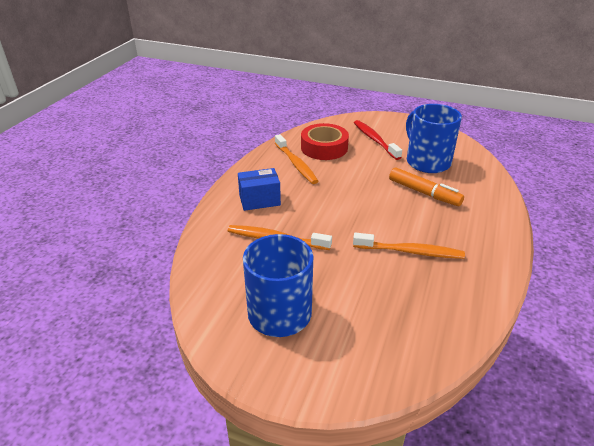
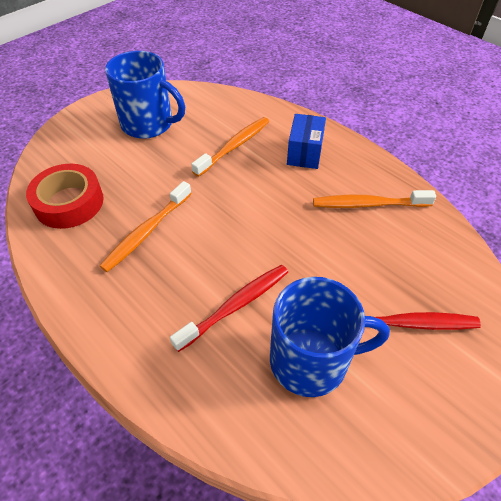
camera: 115 degrees right, 15 degrees up
(324, 148) = (403, 248): red tape -> red tape (69, 202)
(424, 193) = (235, 305): orange marker -> red toothbrush

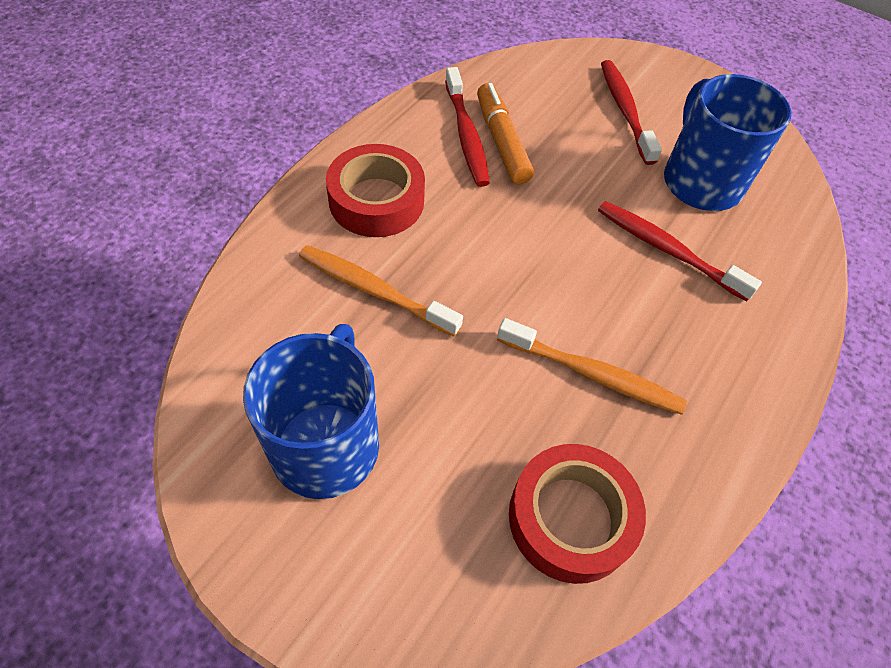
camera: 105 degrees left, 5 degrees up
(304, 153) = (376, 200): blue box -> red tape
(361, 224) = (501, 142): none -> orange marker
(368, 204) = (466, 135): orange toothbrush -> red toothbrush

